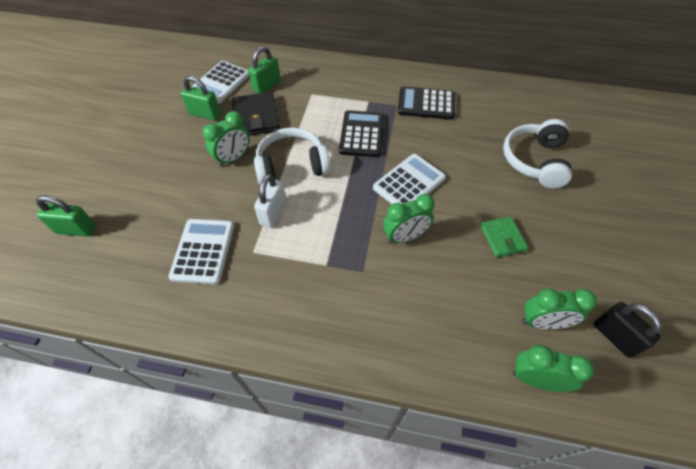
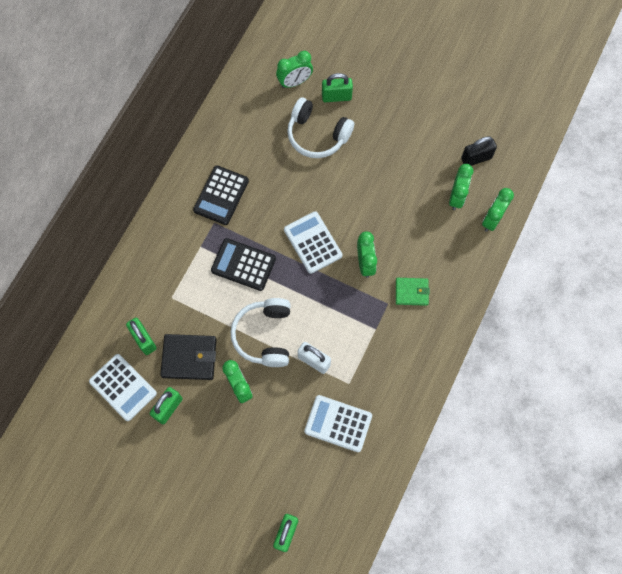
camera: 75 degrees left, 15 degrees up
(502, 238) = (385, 193): green wallet -> green wallet (411, 292)
(581, 130) = (295, 82): none -> green clock
(591, 167) = (336, 97): none -> green padlock

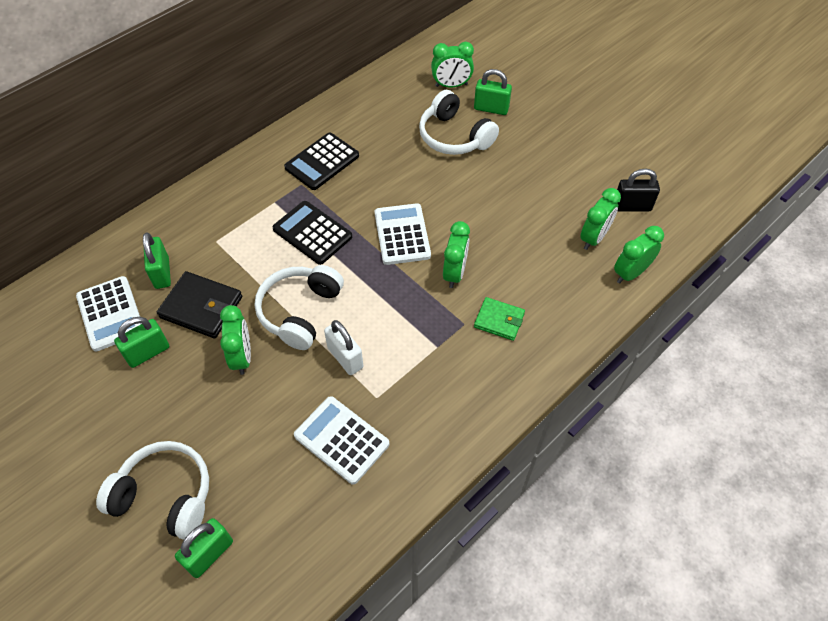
camera: 20 degrees right, 15 degrees down
(236, 506) = (165, 495): none -> white headphones

